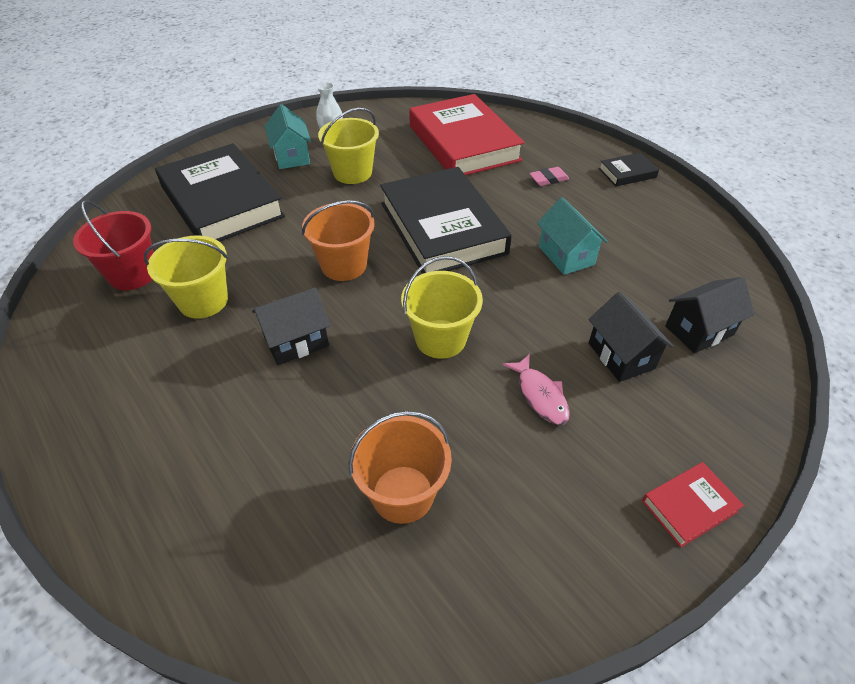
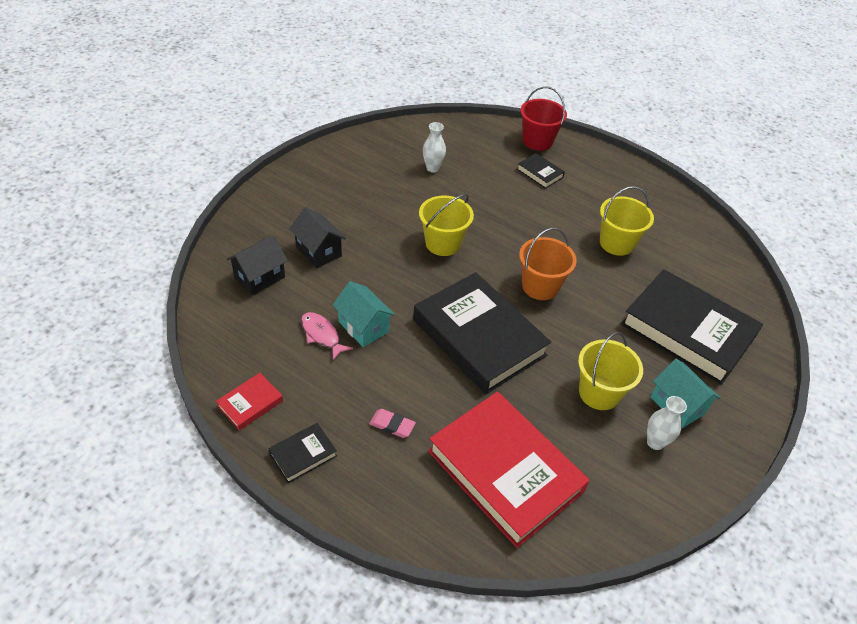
camera: 160 degrees right, 0 degrees up
(133, 274) = (683, 254): red bucket -> red bucket (537, 141)
(213, 444) = (540, 173): none -> black book
(296, 341) = (535, 227): black house -> none
(402, 494) = (432, 168): orange bucket -> white vase
(540, 395) = (370, 220): pink fish -> pink fish (322, 335)
(548, 179) = (392, 425): pink eraser -> pink eraser turned 60 degrees clockwise
(689, 506) = (286, 182): red book -> red book (250, 404)

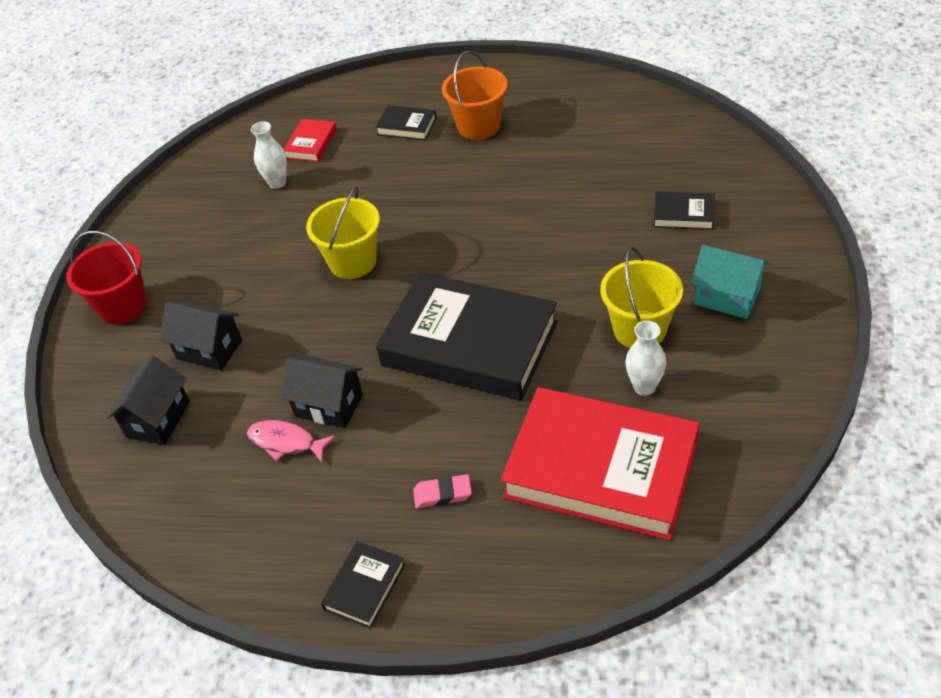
camera: 20 degrees left, 0 degrees up
(250, 404) = (258, 568): red book -> red book (311, 144)
(363, 327) = (329, 405): turquoise house -> black house
(537, 141) = (378, 91): red bucket -> red bucket (123, 306)
(540, 286) = (497, 251): orange bucket -> orange bucket (479, 126)
(616, 243) = (546, 160): yellow bucket -> none
(655, 442) = (731, 348): white vase -> white vase (644, 387)
(687, 331) = (683, 214): black book -> black book, size x0.42

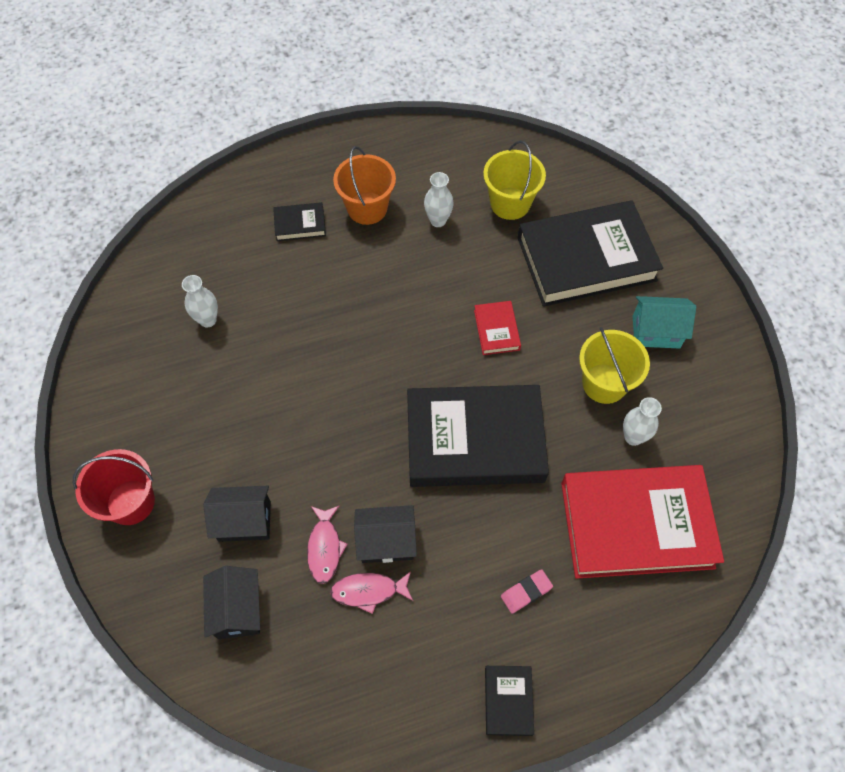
camera: 30 degrees left, 15 degrees up
(267, 393) = (325, 548): none -> pink fish
(311, 144) = (217, 267): red book -> red book (496, 330)
(352, 262) = (328, 387): yellow bucket -> yellow bucket (510, 203)
(543, 150) = (438, 220): none -> white vase
(683, 214) = (586, 259): black book -> black book, size x2.37

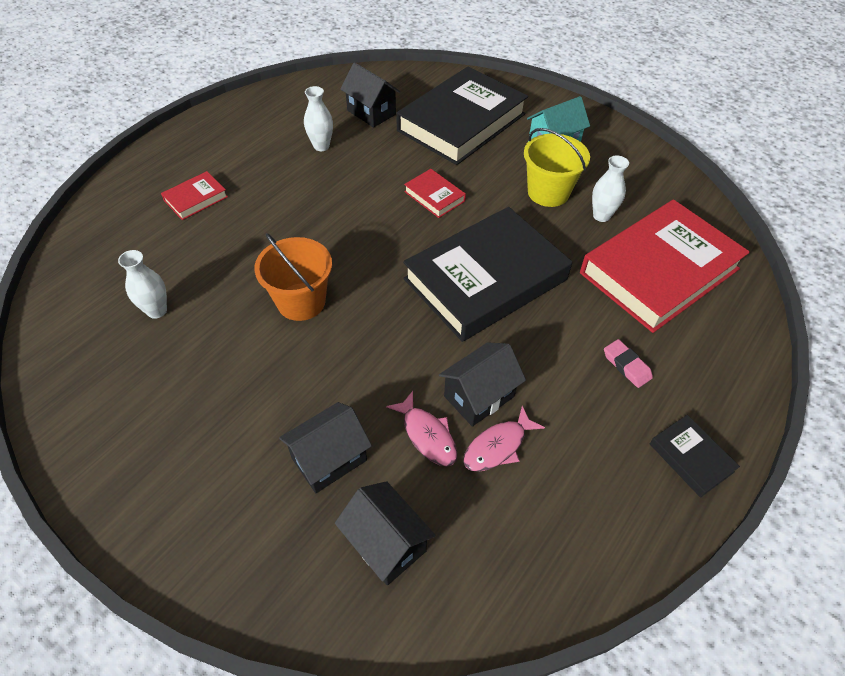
camera: 35 degrees left, 10 degrees down
(131, 502) = (188, 515): red bucket -> none
(300, 224) = (196, 198): black book -> red book
(367, 208) = (251, 162): orange bucket -> orange bucket (301, 301)
(510, 203) = (371, 112): yellow bucket -> black house
(526, 592) = (626, 365): pink eraser -> pink eraser turned 60 degrees counterclockwise

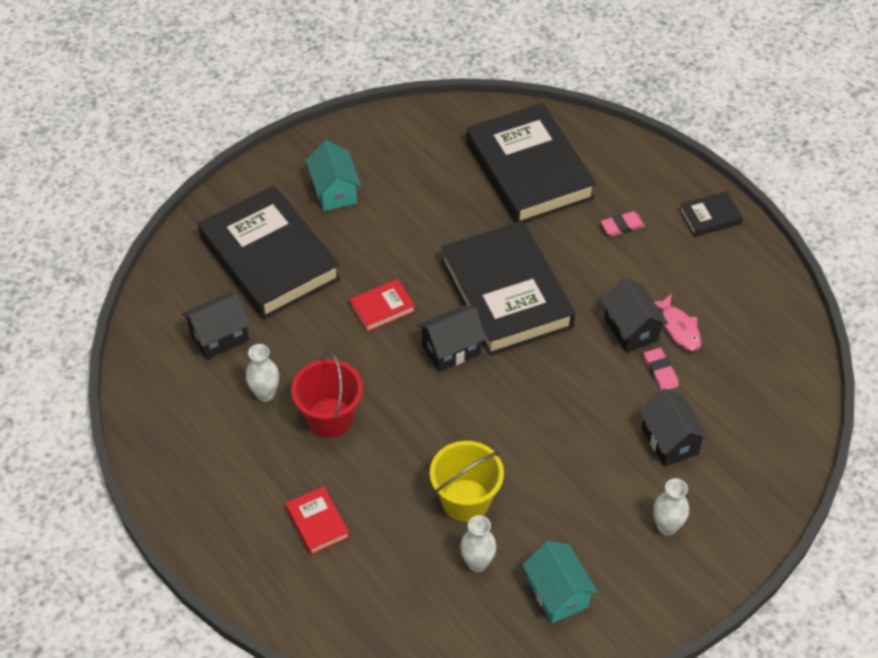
camera: 75 degrees left, 0 degrees up
(120, 380) = (557, 594): none -> turquoise house
(301, 301) = (496, 440): orange bucket -> none
(305, 186) = (330, 418): none -> red bucket
(386, 543) = (746, 415): black house -> black house (451, 349)
(427, 435) = (660, 371): pink fish -> pink eraser
(548, 192) = (405, 216): yellow bucket -> yellow bucket (466, 500)
(601, 216) = (450, 187): white vase -> white vase (667, 526)
(659, 271) = (529, 171): red book -> black book

